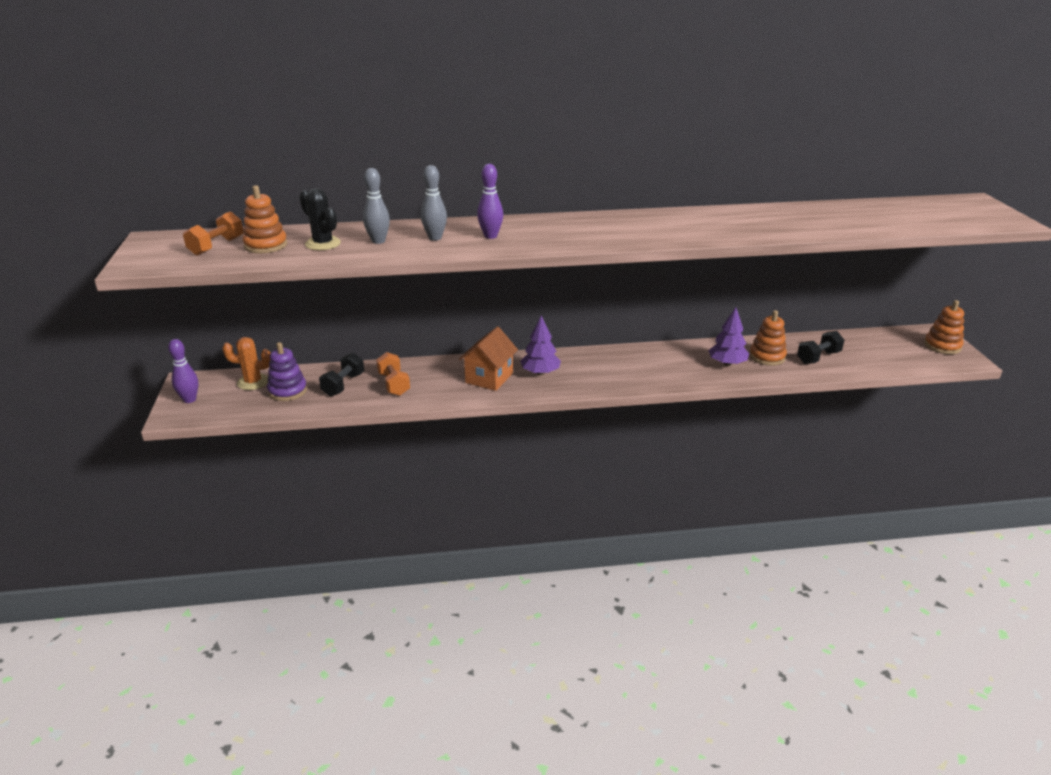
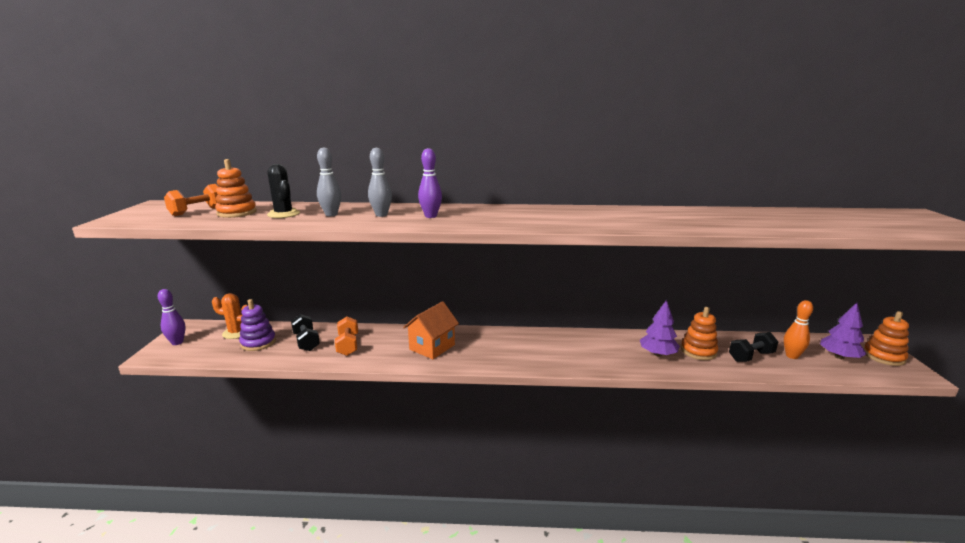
camera: 10 degrees right, 10 degrees down
(343, 385) = (306, 341): black dumbbell -> black dumbbell turned 60 degrees counterclockwise
(540, 372) = (479, 346): purple tree -> purple tree (839, 357)
(857, 353) = (791, 356): none -> orange bowling pin

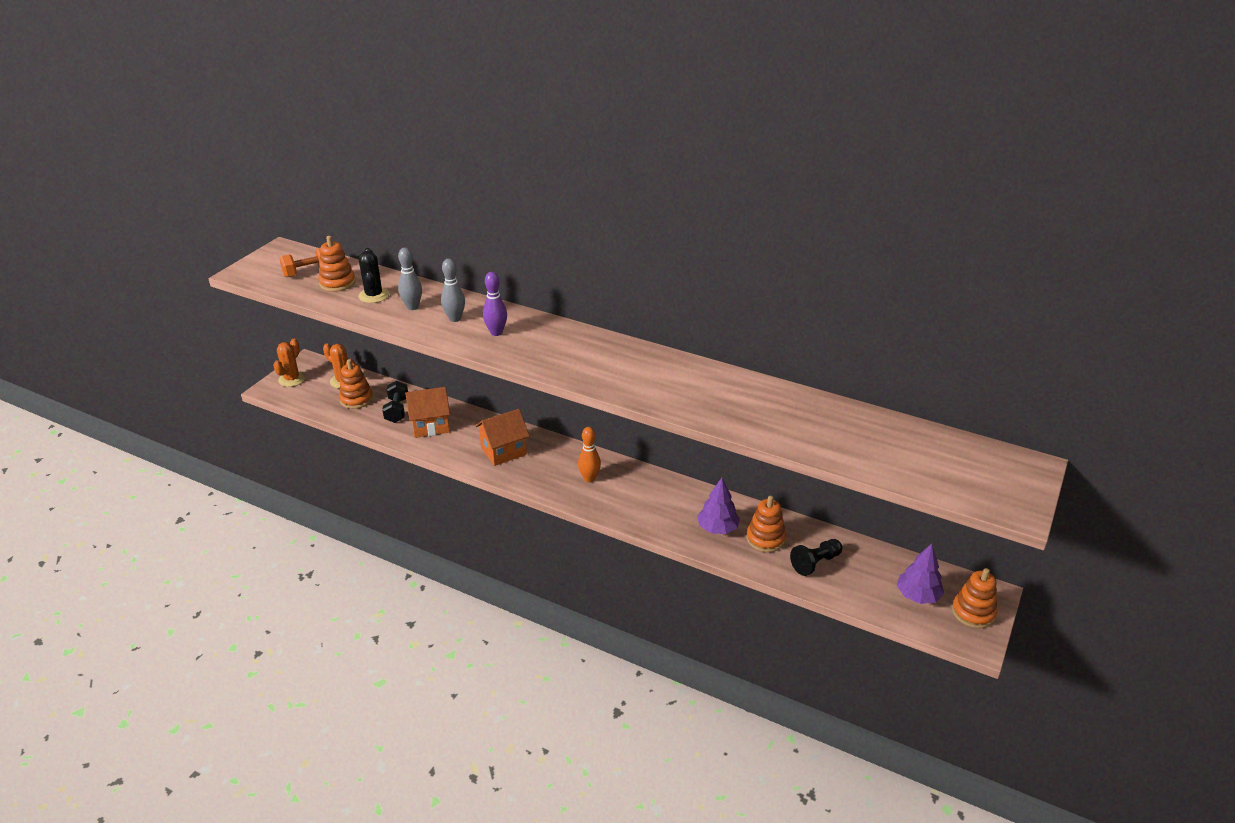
camera: 25 degrees right, 15 degrees up
(177, 342) = (292, 379): purple bowling pin -> orange cactus
(258, 342) = (356, 399): purple stacking toy -> orange stacking toy
(348, 345) = (430, 425): orange dumbbell -> orange house
(751, 356) = (815, 563): black dumbbell -> black pawn
(791, 356) = (863, 577): orange bowling pin -> orange bowling pin (589, 478)

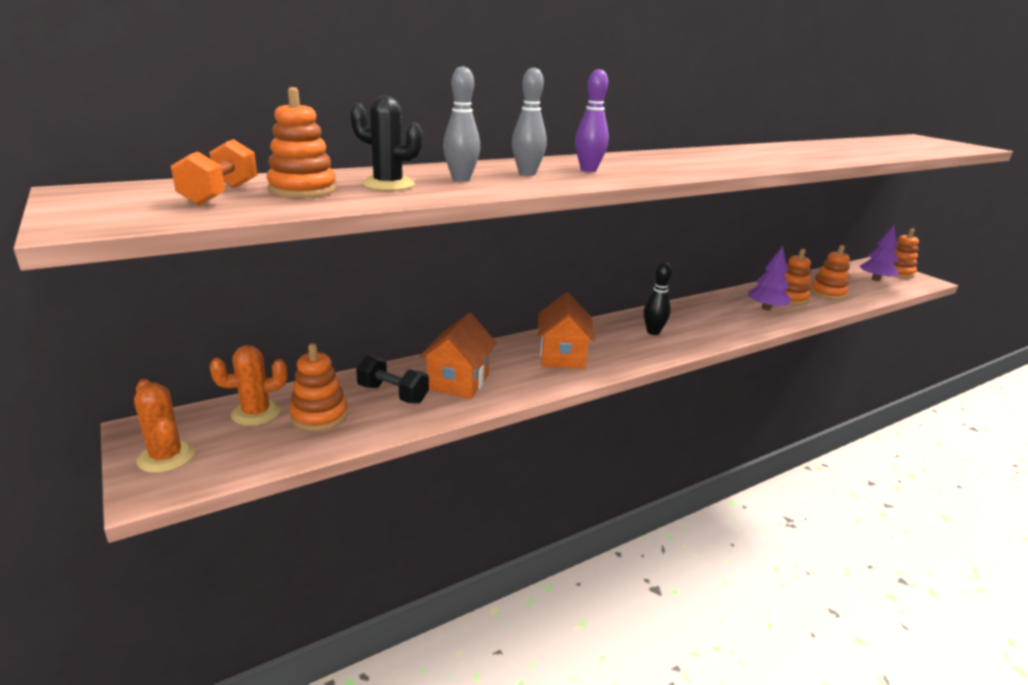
camera: 60 degrees left, 10 degrees down
(589, 478) = (653, 332): orange bowling pin -> black bowling pin
(815, 563) = (827, 293): black pawn -> orange stacking toy

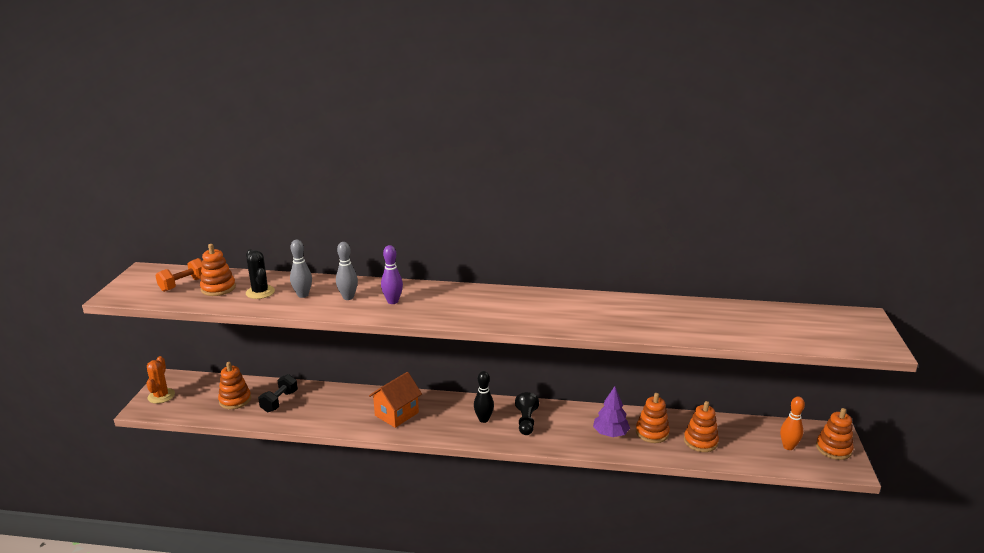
camera: 40 degrees right, 0 degrees up
(256, 413) = (214, 387): orange cactus -> none
(393, 394) = (279, 401): black dumbbell -> black dumbbell turned 45 degrees clockwise
(458, 382) = (318, 407): orange house -> none
(690, 321) = (526, 421): none -> black pawn
(875, 279) = (788, 446): purple tree -> orange bowling pin

